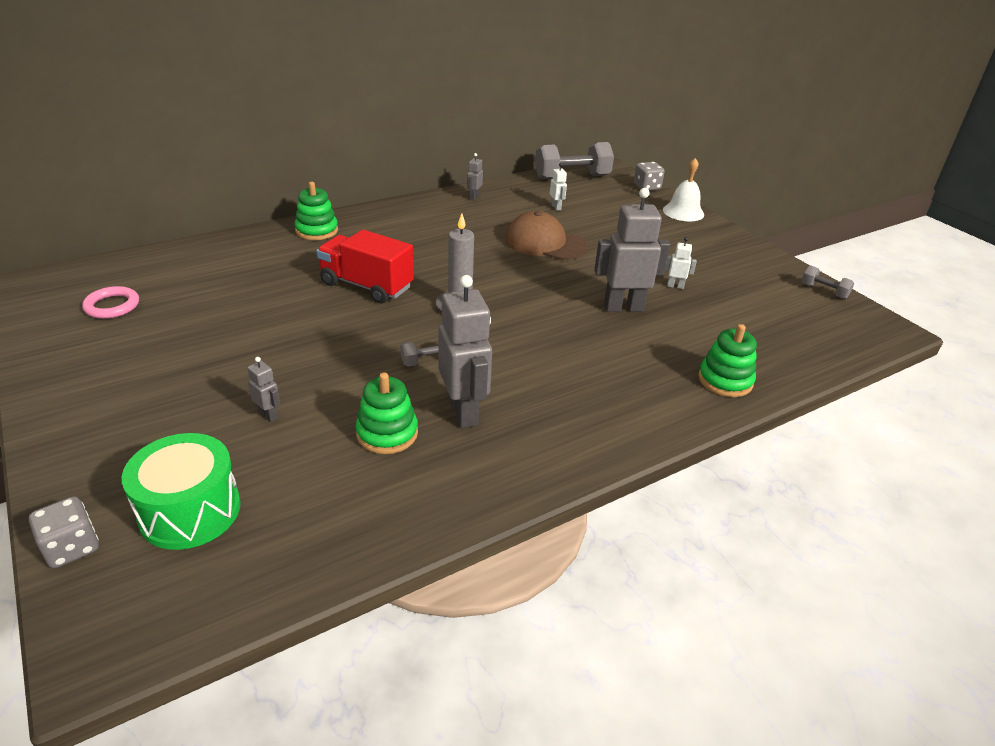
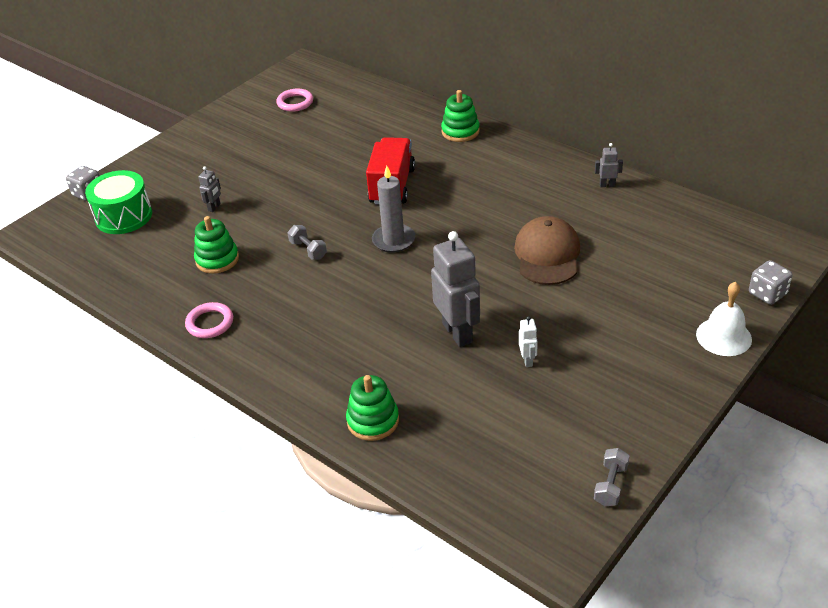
camera: 75 degrees right, 5 degrees up
(463, 412) = (255, 285): grey robot -> none
(512, 463) = (210, 323): none -> pink ring
(556, 207) = (637, 241): white robot -> none
(572, 177) = (730, 232): grey dumbbell -> none

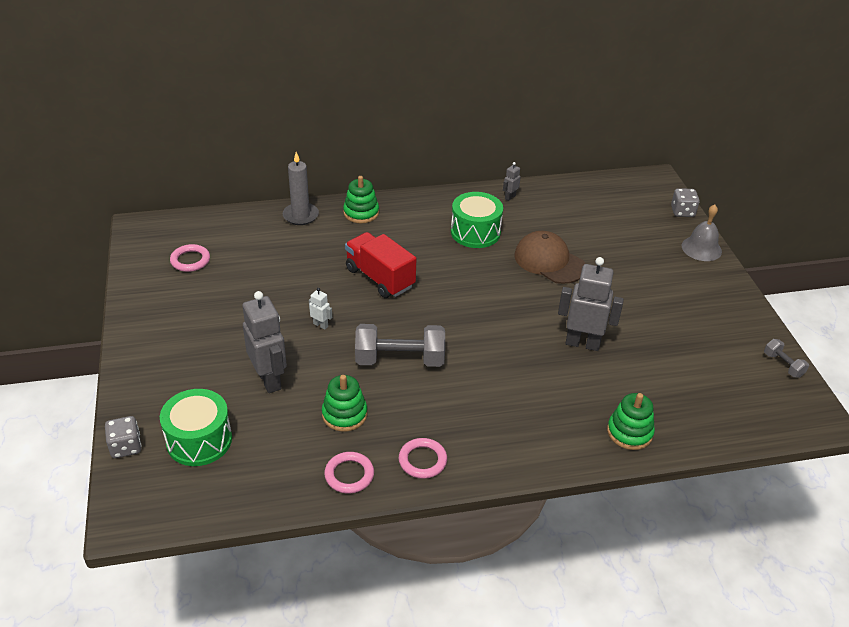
camera: 55 degrees left, 0 degrees up
(158, 297) = (349, 475): none -> pink ring
(214, 207) = (269, 379): grey robot -> grey robot, size x2.21
(308, 250) = (400, 360): grey dumbbell -> grey dumbbell, size x2.04
(393, 240) = (445, 313): grey candle -> grey candle (300, 215)
(525, 196) = (475, 232): none -> green drum
(527, 360) = (642, 330): white robot -> white robot (320, 325)
(723, 336) = (701, 248): white bell -> grey bell

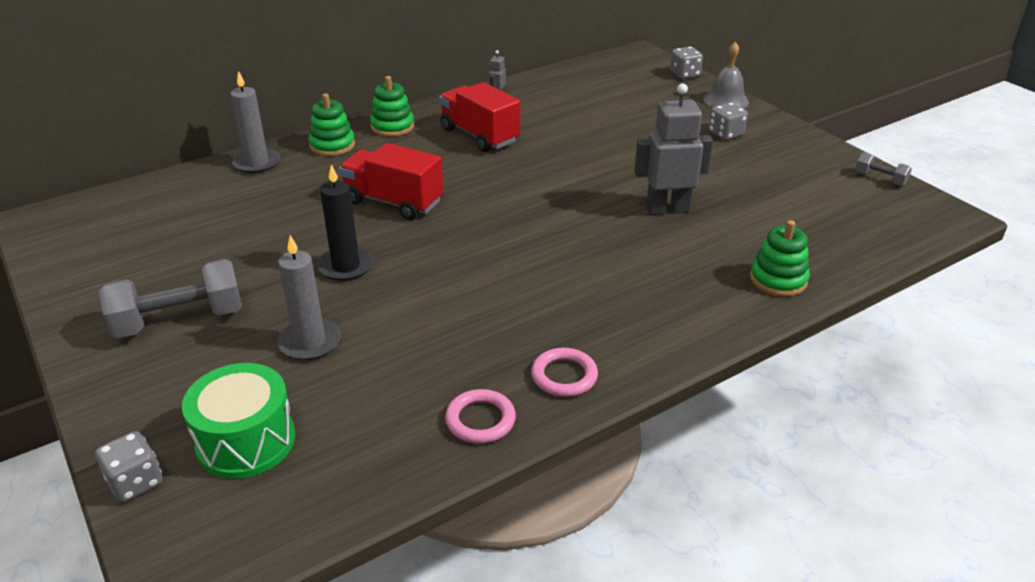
camera: 20 degrees left, 5 degrees down
(190, 260) = (129, 239): pink ring -> none
(269, 379) = (310, 342): grey robot -> grey candle
(320, 325) = (346, 266): white robot -> black candle
(344, 414) = (433, 354): green stacking toy -> green stacking toy (392, 126)
(400, 360) = (468, 277): grey dumbbell -> grey dumbbell (179, 320)
(475, 232) = (479, 136): green drum -> red truck
(549, 261) = (579, 144): brown cap -> none
(678, 283) = (725, 134): none -> grey dice

